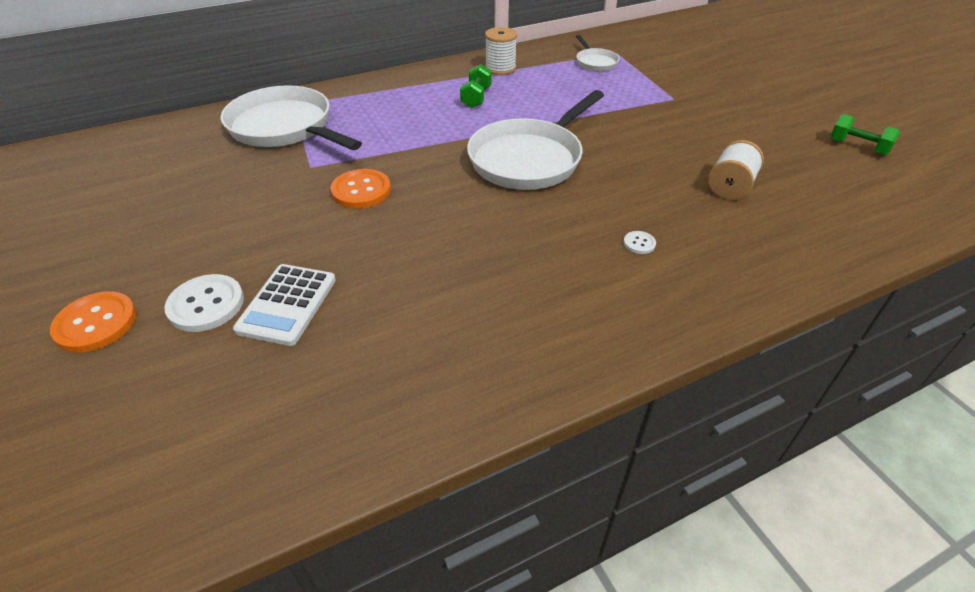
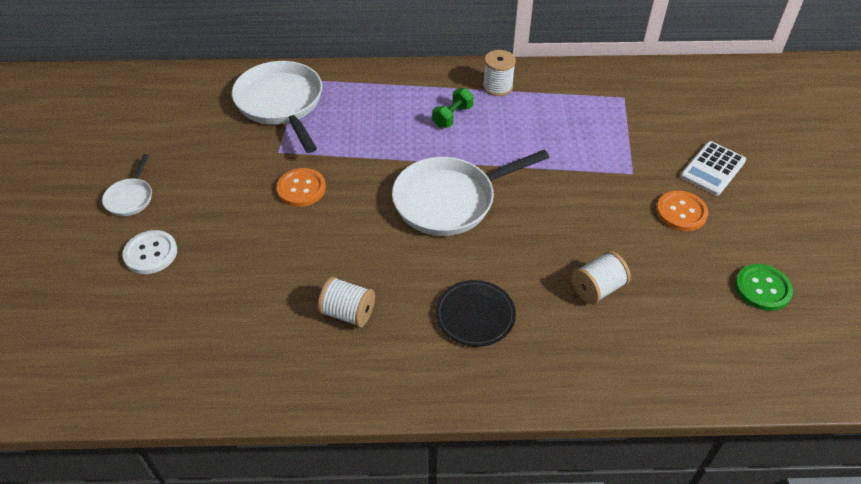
camera: 25 degrees right, 5 degrees up
(96, 323) = (83, 243): orange button -> orange button (681, 212)
(287, 304) = (199, 273): white calculator -> white calculator (712, 169)
(504, 285) = (348, 313): none -> white spool
(595, 62) = (593, 104): white pan -> white pan (130, 198)
(639, 243) = (475, 315): white button -> black plate
(857, 147) = (762, 288): green dumbbell -> green button

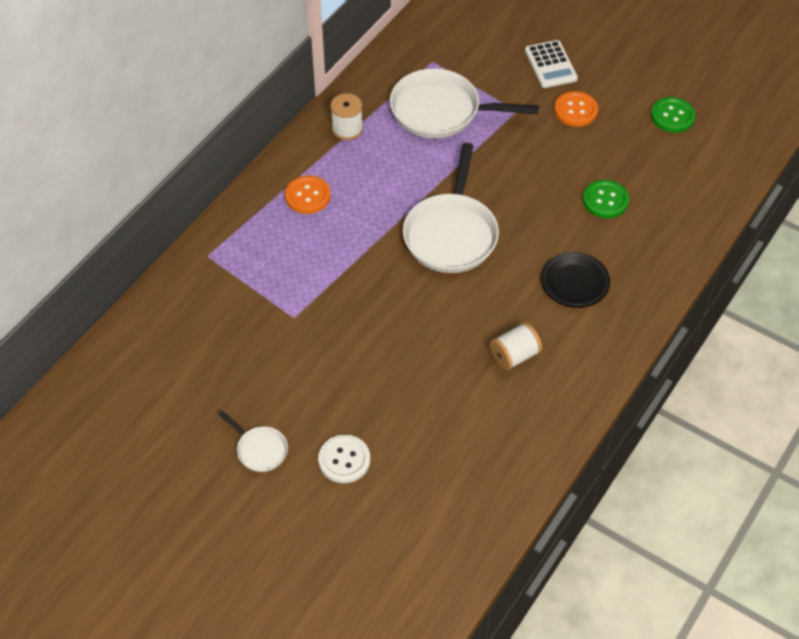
camera: 55 degrees left, 5 degrees up
(281, 104) = (230, 286): white pan -> white pan (441, 111)
(301, 189) = (355, 322): orange button -> orange button (307, 196)
(452, 116) = (357, 178): green dumbbell -> none
(597, 288) = (605, 200): white spool -> green button

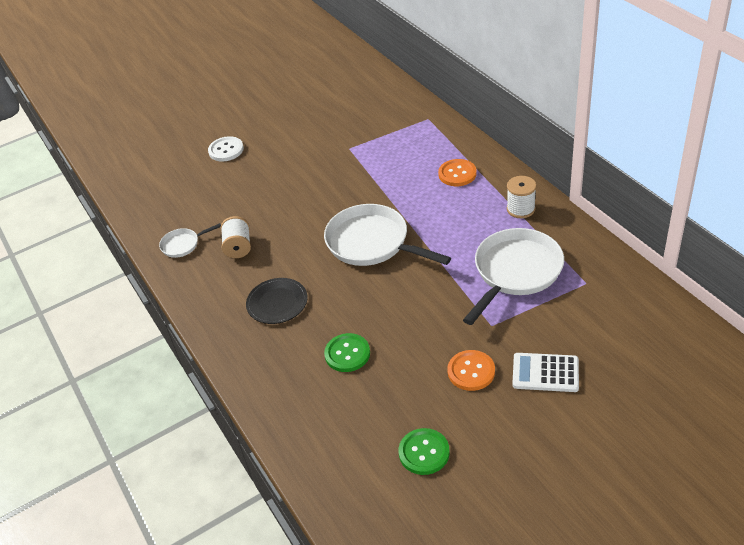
camera: 120 degrees right, 10 degrees down
(259, 449) = (261, 118): white pan -> white pan (183, 245)

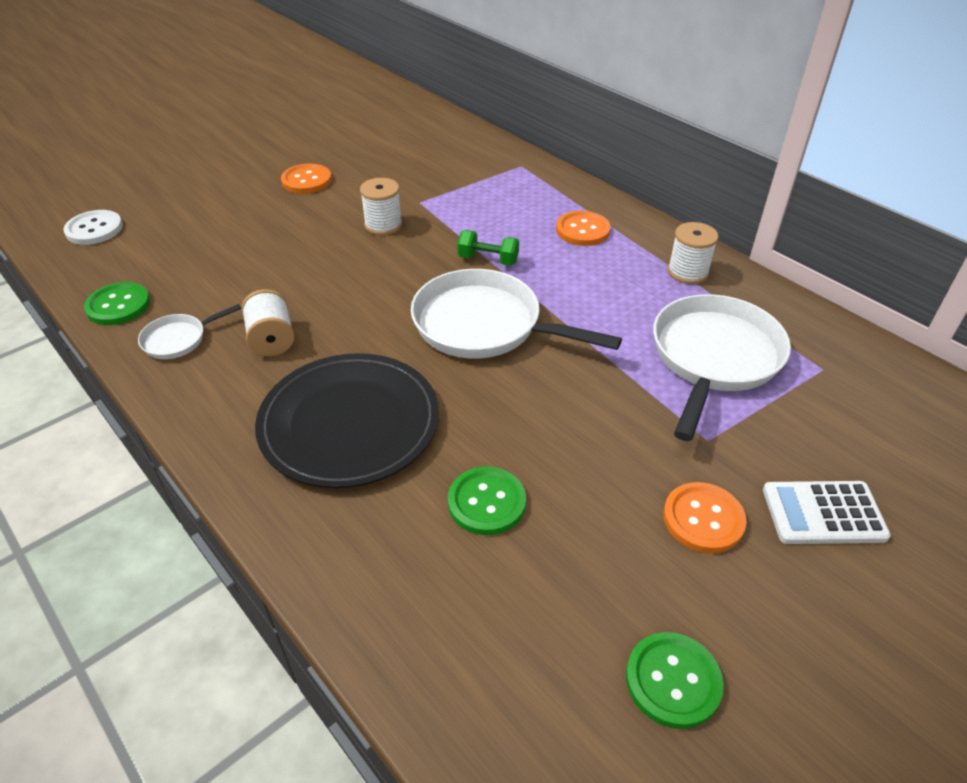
camera: 15 degrees left, 0 degrees up
(148, 220) = (118, 305): none -> green button
(226, 150) = (237, 207): white button -> white button (94, 229)
(274, 129) = (306, 180): none -> orange button
(277, 303) = (349, 423): black plate -> black plate, size x1.75
(321, 166) = (383, 225): none -> white spool
(386, 195) = (488, 260): none -> green dumbbell

